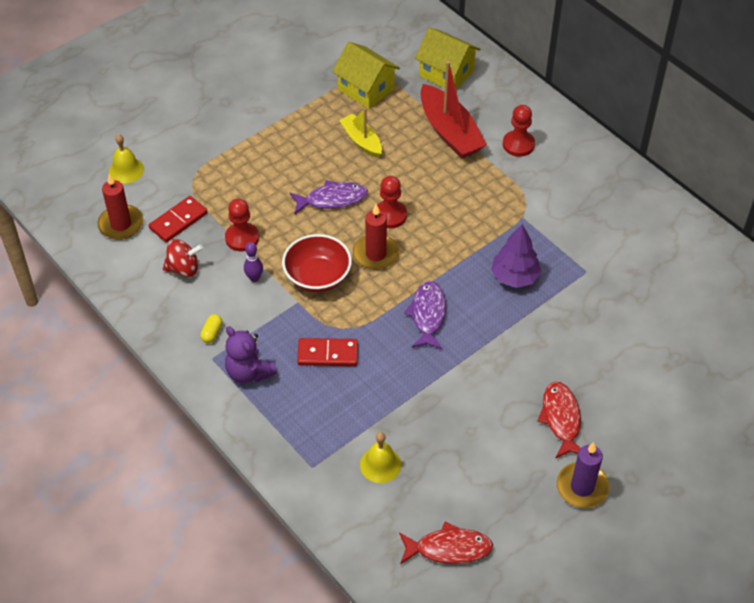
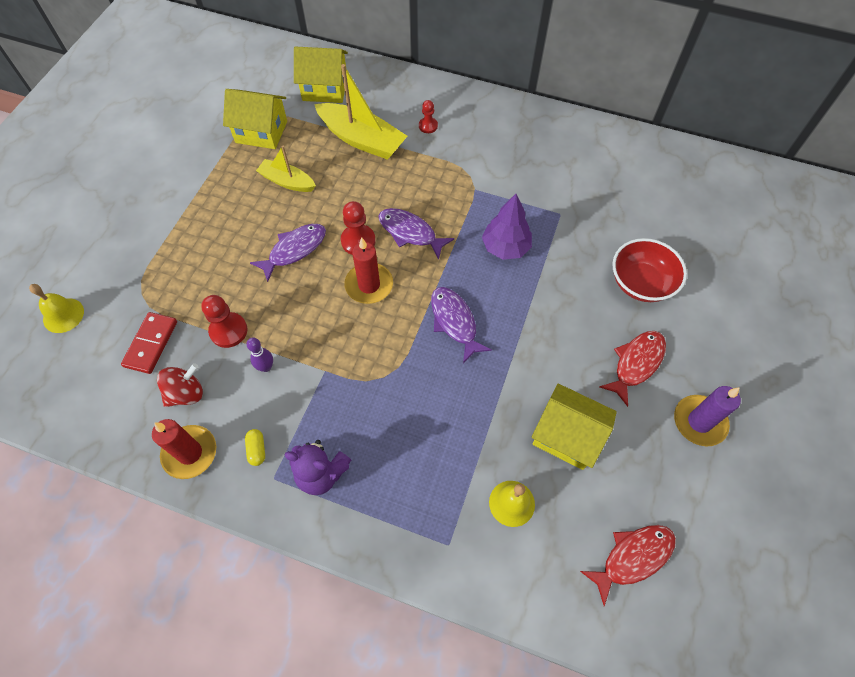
camera: 30 degrees left, 10 degrees up
(121, 224) = (90, 377): red candle -> red candle (190, 453)
(317, 277) = (328, 335): red bowl -> red bowl (641, 283)
(328, 354) = (387, 411): red domino -> none
(439, 228) = (410, 233): none -> purple fish
(450, 132) = (362, 139): red boat -> yellow boat
(460, 441) = (567, 435): none -> yellow house
(518, 144) = (428, 126): red pawn -> red pawn, size x0.62
(561, 419) = (636, 364): red fish -> red fish turned 75 degrees clockwise

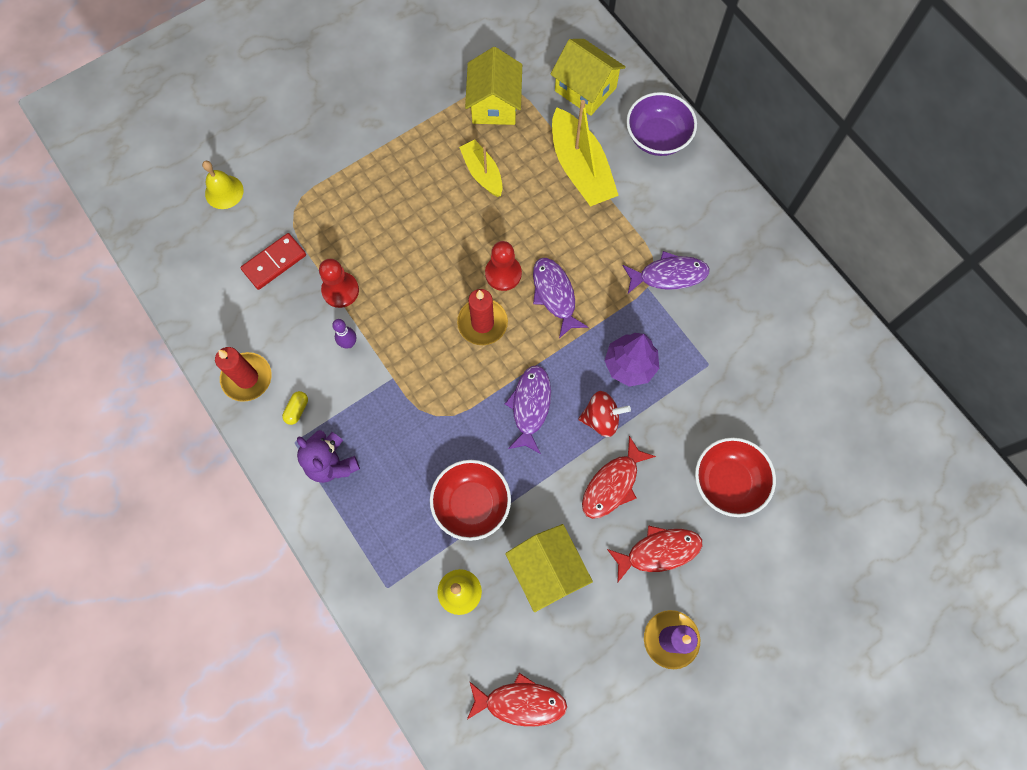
camera: 35 degrees right, 10 degrees up
(186, 393) = (274, 325): red spinning top -> red spinning top (601, 419)
(261, 132) = (494, 104): yellow house -> yellow house turned 45 degrees clockwise
(294, 250) = (442, 248): purple fish -> purple fish (668, 275)
(402, 92) = (657, 137): none -> purple bowl
(428, 126) = (654, 191): red pawn -> none
(466, 426) = (471, 504): none -> red bowl
(562, 338) = (612, 484): none -> red fish

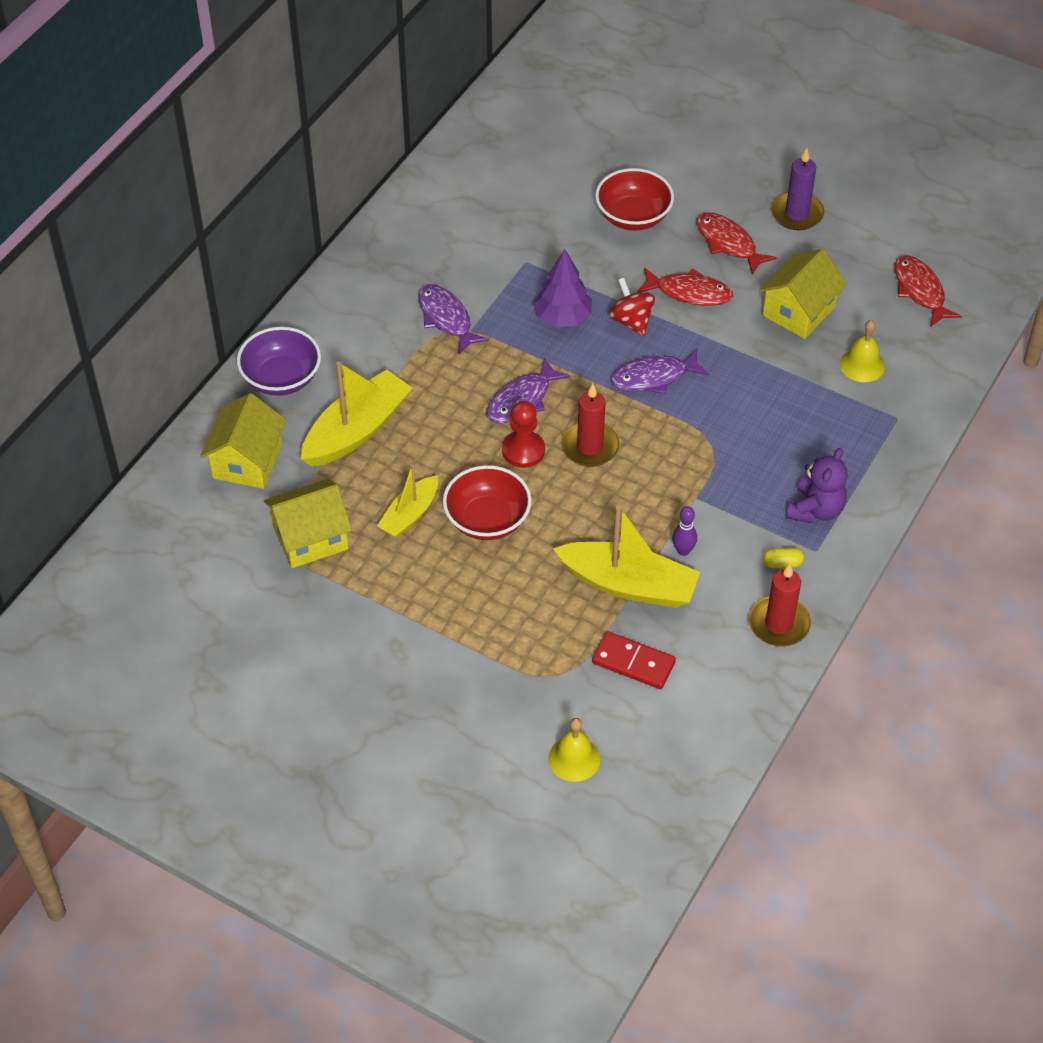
camera: 115 degrees left, 20 degrees down
(340, 290) = (628, 585): red pawn -> yellow boat
(471, 504) = (778, 386): red bowl -> red bowl (487, 520)

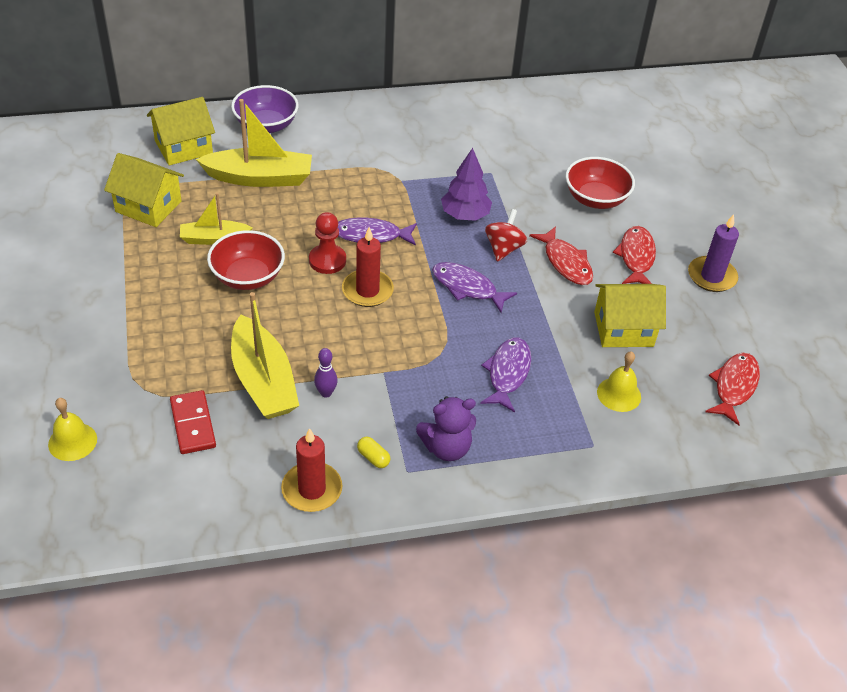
camera: 45 degrees right, 5 degrees down
(446, 319) = (398, 165): purple fish -> purple fish (507, 373)

